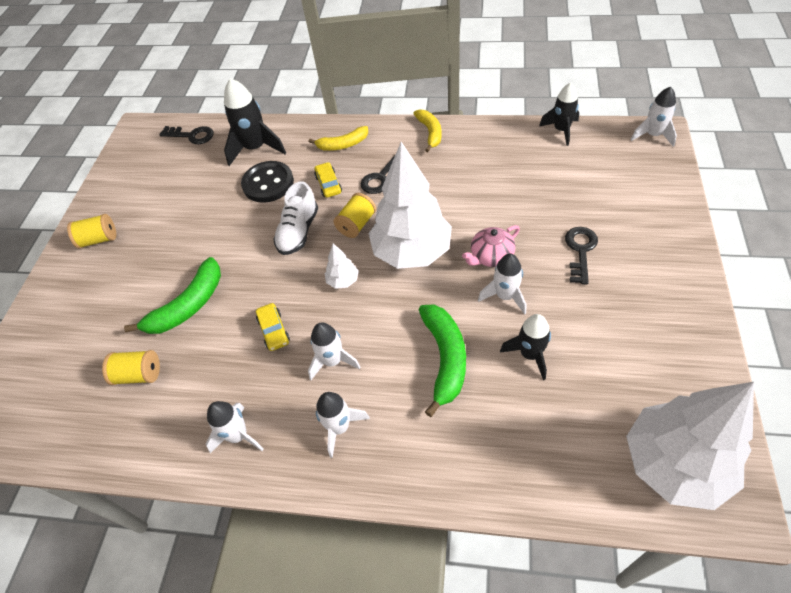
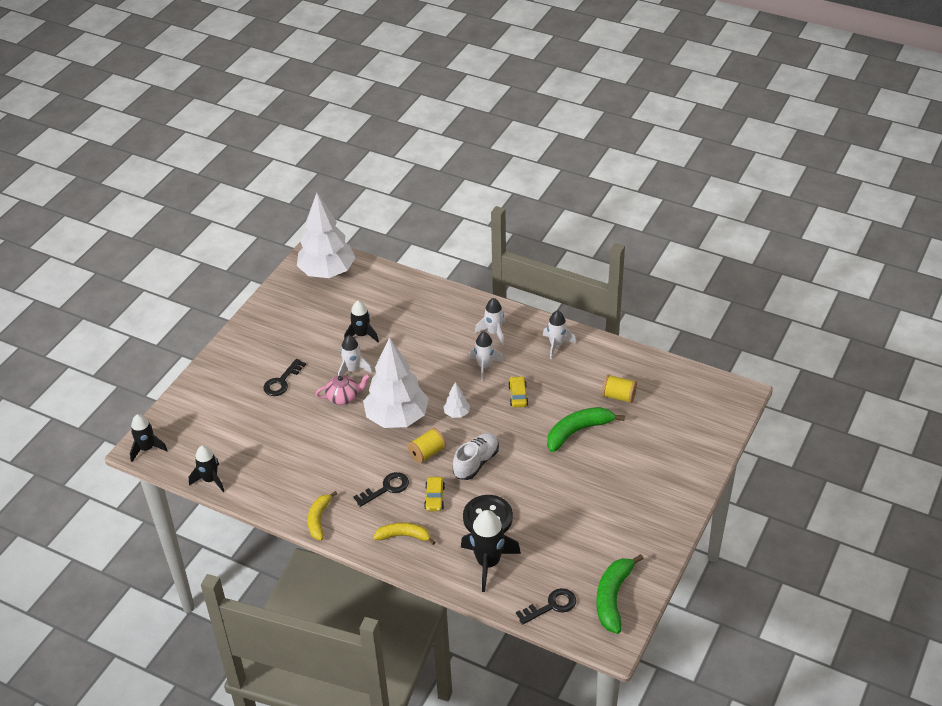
camera: 165 degrees left, 10 degrees down
(99, 239) = (652, 513): yellow spool -> none
(191, 136) = (551, 606): black key -> black key turned 120 degrees clockwise
(445, 359) = (413, 347): green banana -> green banana (613, 597)
(653, 135) = (147, 449): white rocket -> black rocket

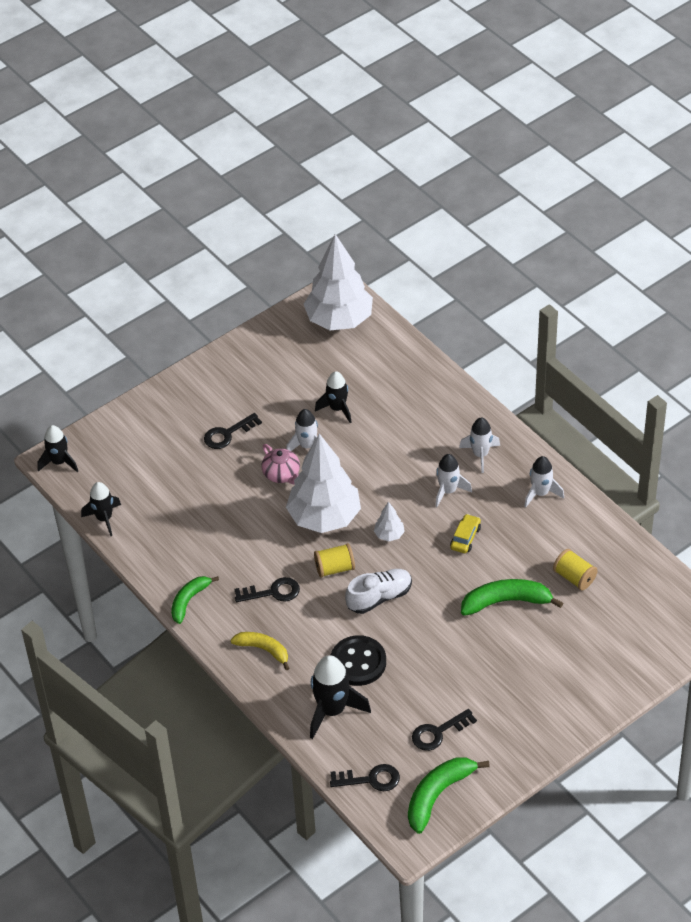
camera: 25 degrees right, 5 degrees up
(319, 519) = (189, 601): yellow banana -> green banana
(343, 397) = (282, 474): pink teapot -> pink teapot turned 45 degrees clockwise
(434, 498) = (316, 620): yellow car -> none
(584, 548) = (438, 732): none -> black key

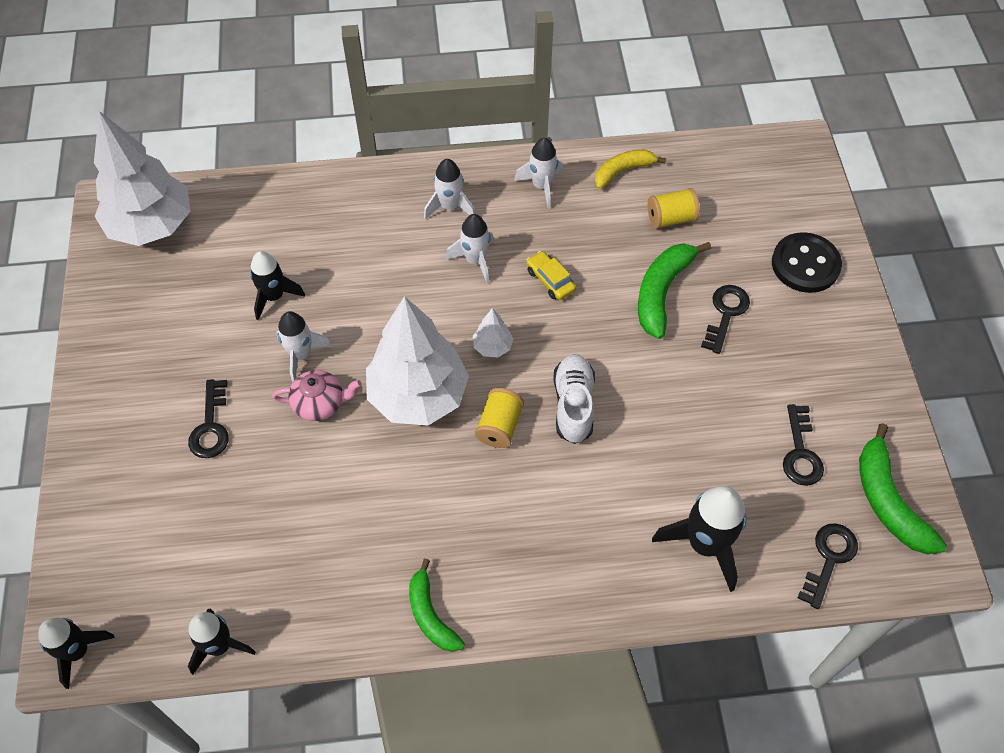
camera: 60 degrees left, 10 degrees up
(263, 650) = (566, 570): yellow banana -> yellow banana (623, 171)
(272, 592) = (486, 511): black key -> black key (725, 314)
(358, 662) = (651, 477): black button -> black button (805, 264)

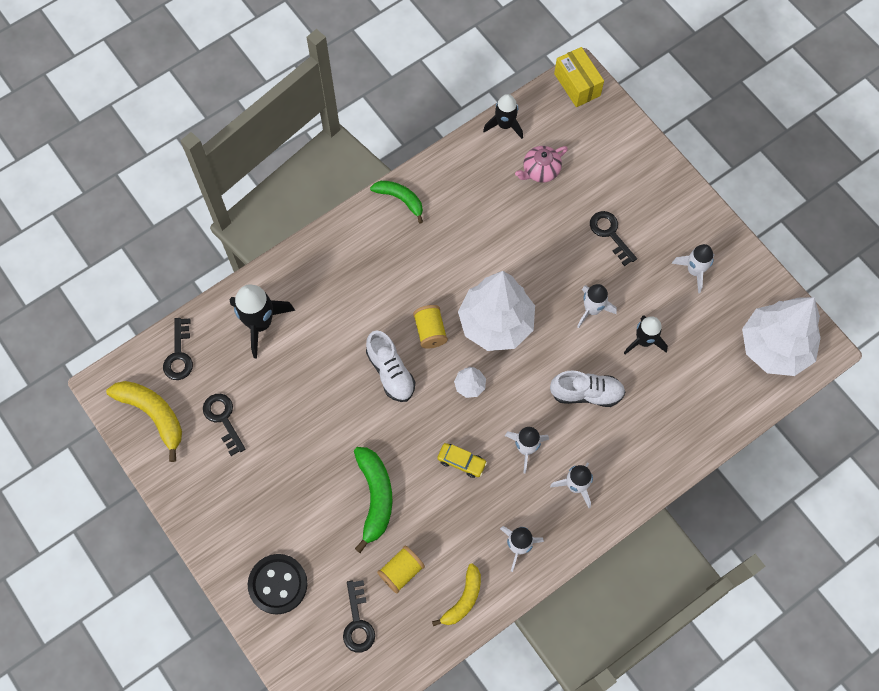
camera: 150 degrees right, 10 degrees up
(78, 651) = (577, 84): black rocket -> yellow box
(158, 337) = (694, 271): none -> white rocket
(320, 403) = (555, 284): pink teapot -> pink teapot (540, 170)
(374, 278) = (586, 393): none -> white shoe
(725, 314) = (319, 503): black key -> black key (357, 622)
(888, 501) = (153, 414): green banana -> yellow banana

